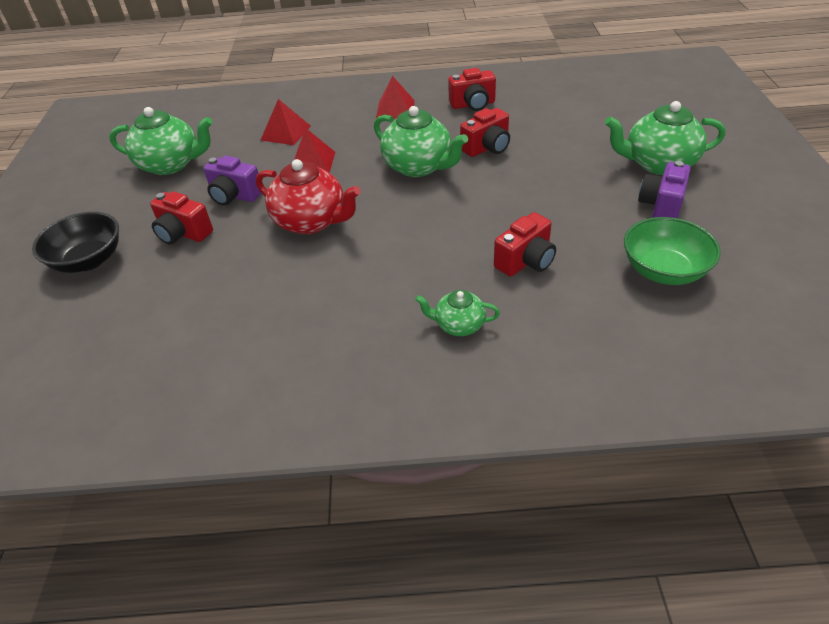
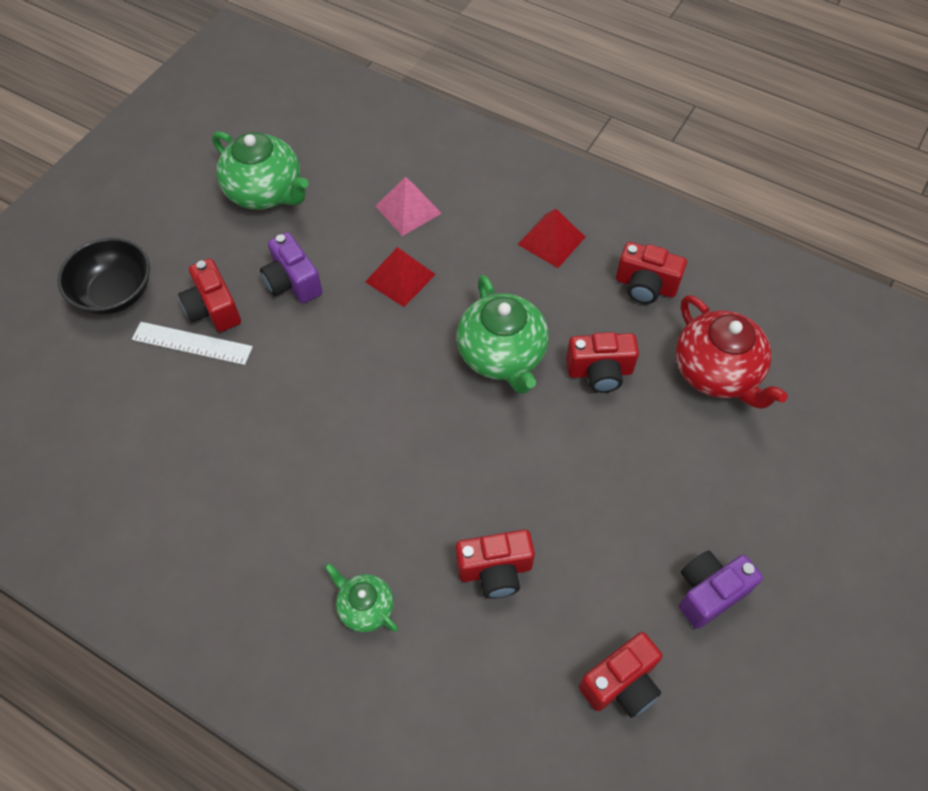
camera: 30 degrees right, 15 degrees up
(182, 257) = (192, 343): none -> white ruler
(285, 133) = (408, 209): red pyramid -> pink pyramid
(311, 221) = (337, 370): red teapot -> red teapot (717, 372)
(658, 164) = (770, 526): green teapot -> none
(663, 271) = (621, 683): green bowl -> red camera

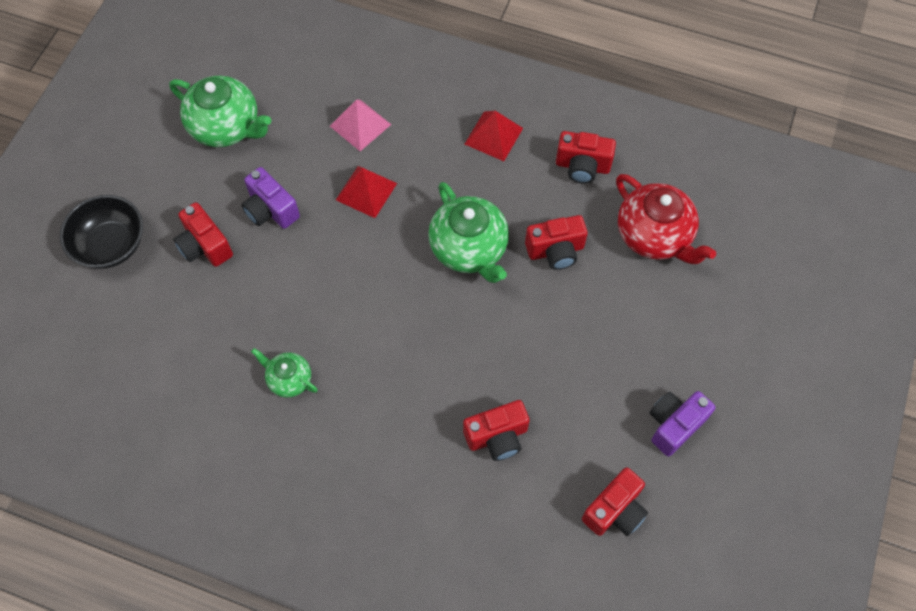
camera: 10 degrees left, 5 degrees up
(192, 343) = (193, 281): white ruler -> none
(365, 607) = (395, 485): green teapot -> green teapot (289, 379)

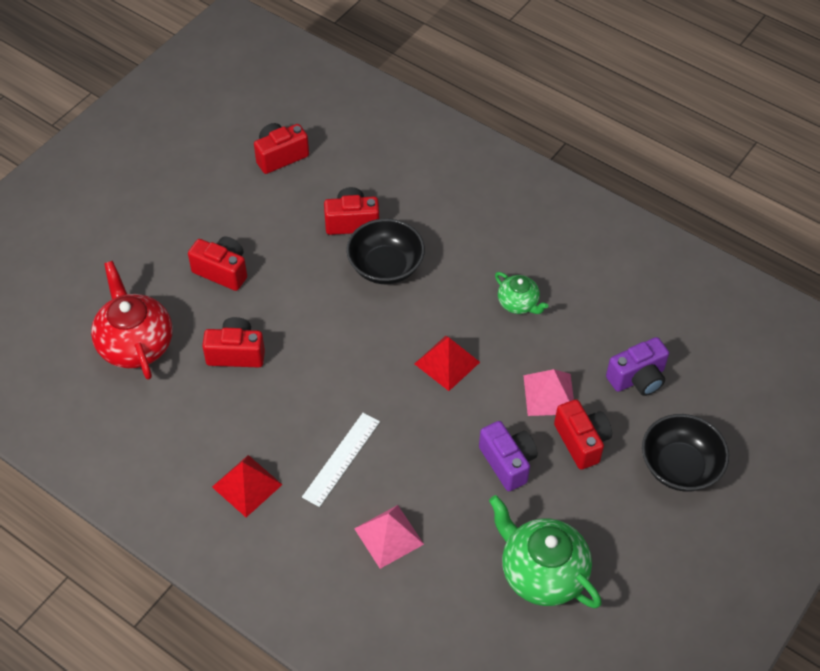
camera: 165 degrees left, 10 degrees down
(242, 285) = (549, 394): none -> pink pyramid
(366, 191) = (403, 458): red pyramid -> red pyramid (447, 363)
(420, 177) = (341, 459): none -> white ruler
(442, 388) = (385, 266): none -> black bowl
(469, 249) = (318, 375): green teapot -> none
(582, 166) = (169, 428): red camera -> red camera (222, 271)
(674, 425) = (204, 197): purple camera -> purple camera (637, 378)

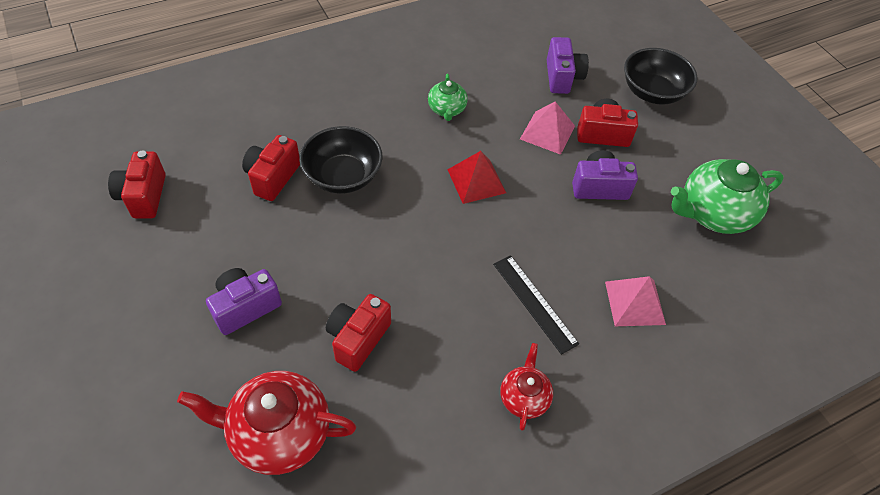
camera: 65 degrees left, 0 degrees up
(222, 271) = (245, 307): red camera -> purple camera
(247, 485) = (524, 397): red pyramid -> red teapot
(341, 459) = (534, 303): white ruler -> black ruler
(518, 303) = (447, 109): green teapot -> green teapot turned 105 degrees clockwise

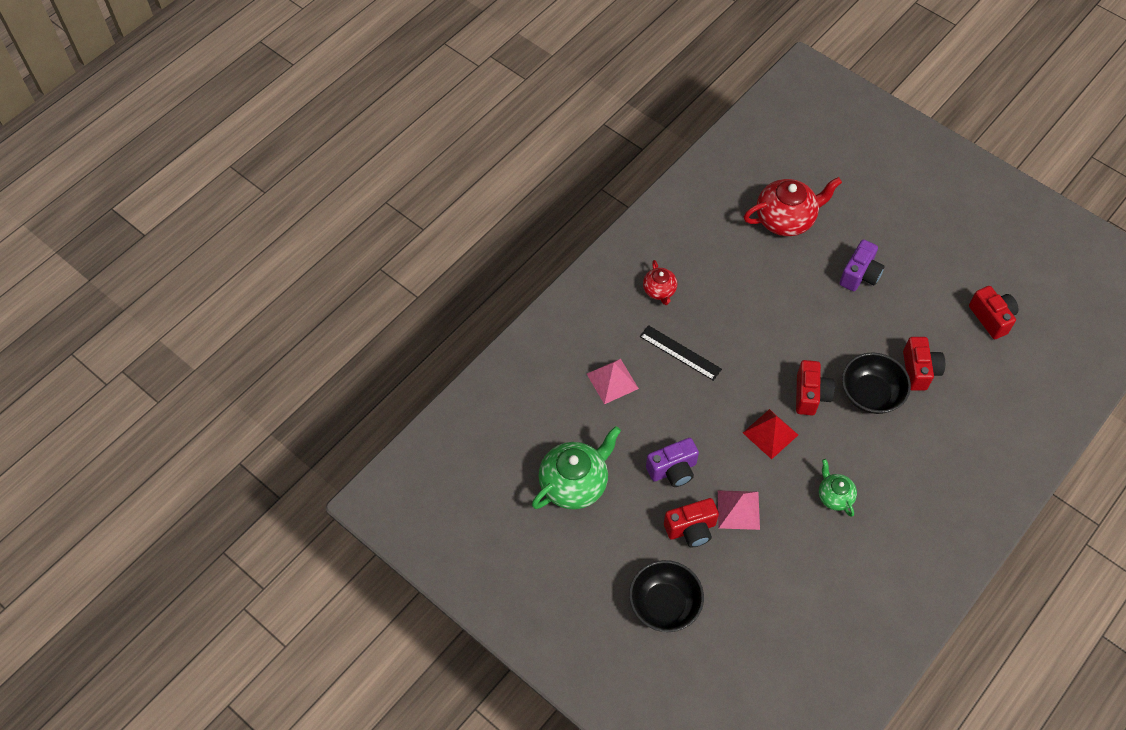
camera: 160 degrees right, 5 degrees up
(358, 339) = (778, 284): red camera -> red camera (810, 395)
(562, 77) = (755, 585): purple camera -> none

